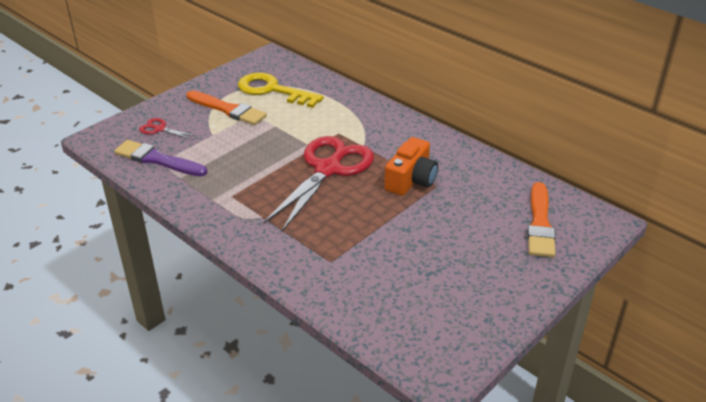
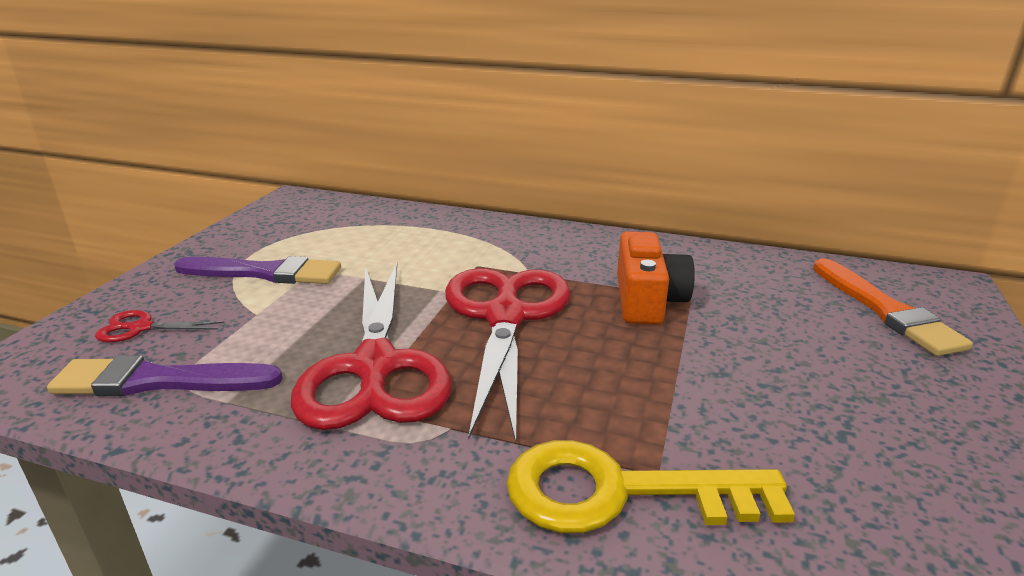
camera: 25 degrees left, 10 degrees down
(228, 109) = (265, 273): orange brush -> purple brush
(249, 179) = (375, 367): none -> red scissors
(272, 90) = (326, 235): yellow key -> yellow key (620, 492)

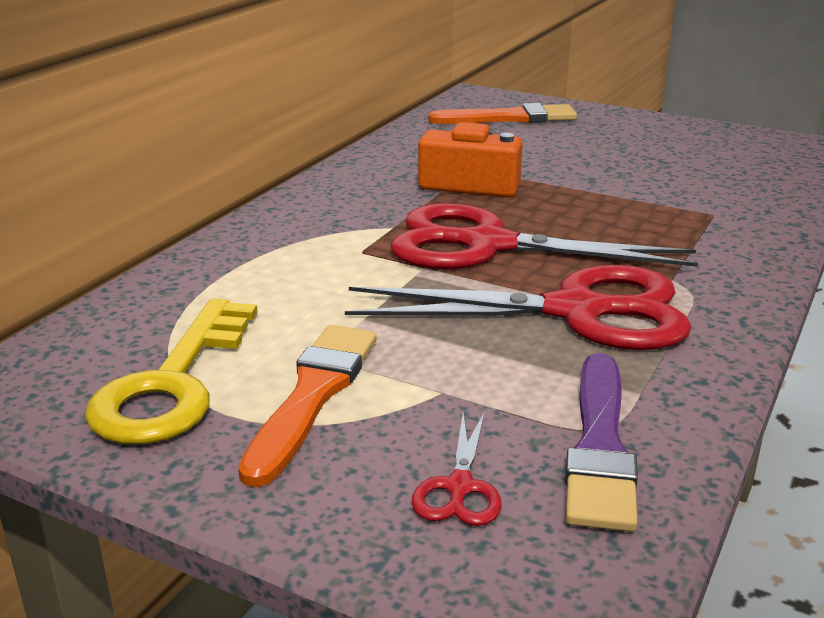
camera: 80 degrees left, 0 degrees up
(265, 273) = (313, 395): purple brush -> orange brush
(620, 492) = (735, 228): yellow key -> yellow key (172, 384)

